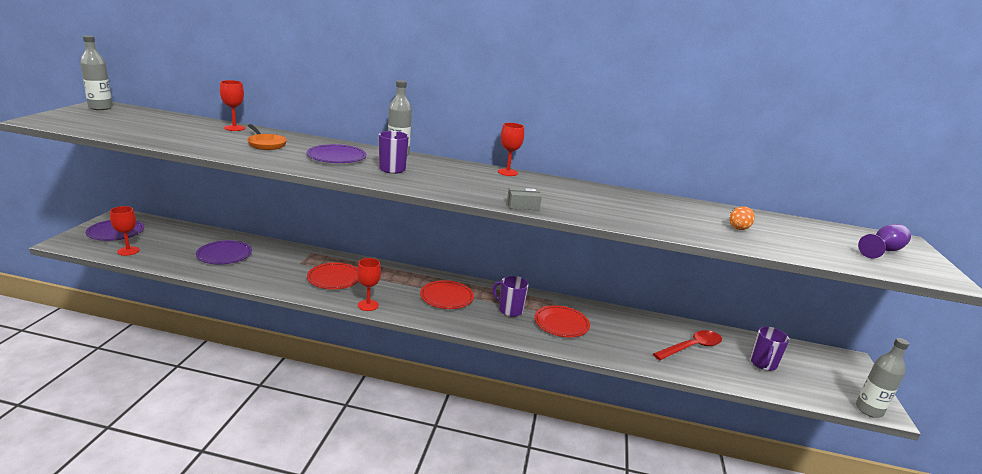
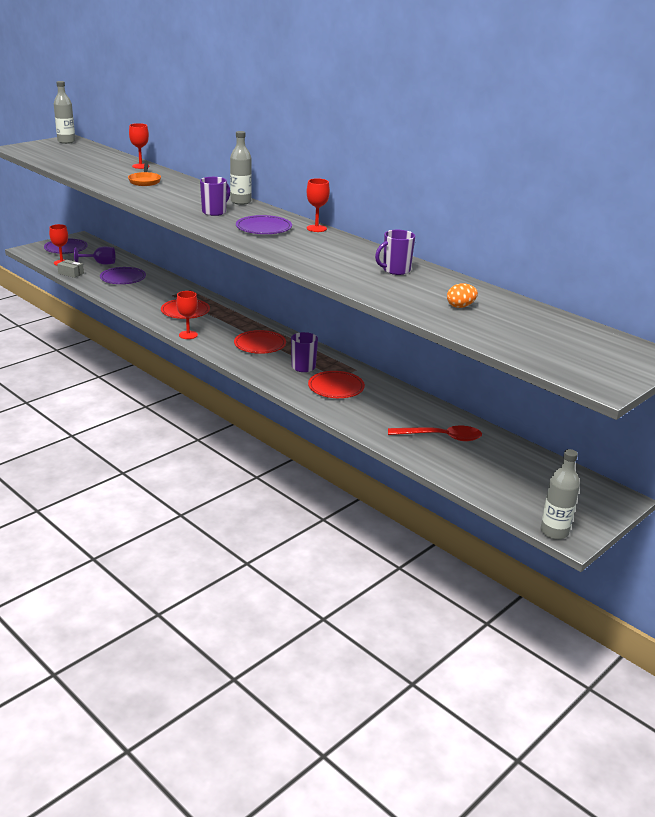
camera: 35 degrees right, 5 degrees up
(336, 157) = (184, 197): purple plate -> purple plate (264, 228)
(523, 205) = (275, 254): grey box -> grey box (71, 273)
(763, 364) = (498, 469): purple mug -> purple mug (395, 270)
(883, 251) = (593, 354): purple goblet -> purple goblet (100, 263)

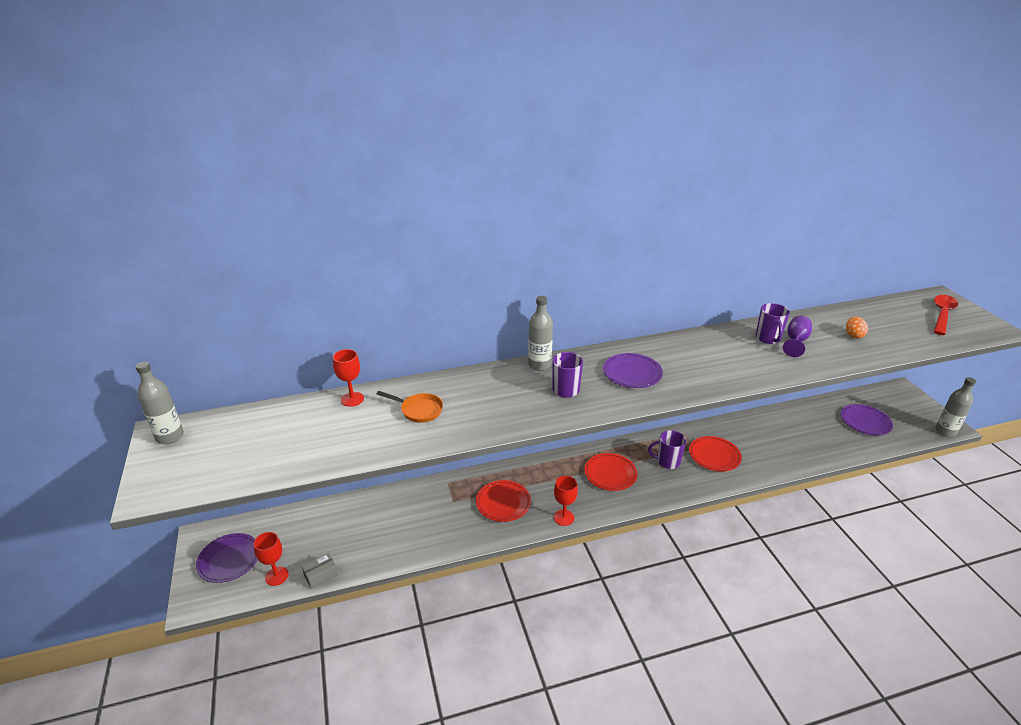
camera: 60 degrees left, 5 degrees up
(100, 263) = (311, 538): purple goblet -> purple goblet (795, 342)
(123, 278) = (375, 529): purple plate -> purple plate (865, 422)
(316, 228) = (645, 345): red goblet -> none
(441, 437) = (811, 431): red spoon -> red spoon (942, 314)

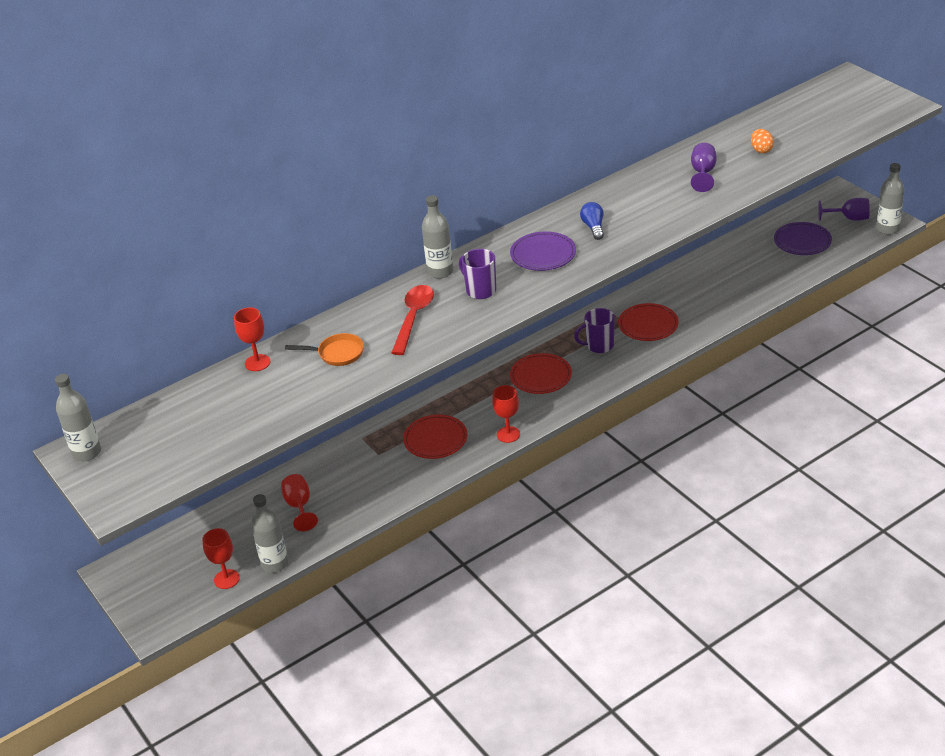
camera: 15 degrees left, 5 degrees up
(229, 559) = (162, 581): purple plate -> none
(321, 575) = (275, 563): grey box -> grey bottle
(369, 527) = (299, 506): none -> red goblet
(684, 362) = (593, 227): none -> blue light bulb
(768, 338) = (673, 177): purple mug -> none
(910, 413) = (849, 218): none -> purple goblet
(942, 314) = (849, 100): red spoon -> red spoon (413, 318)

